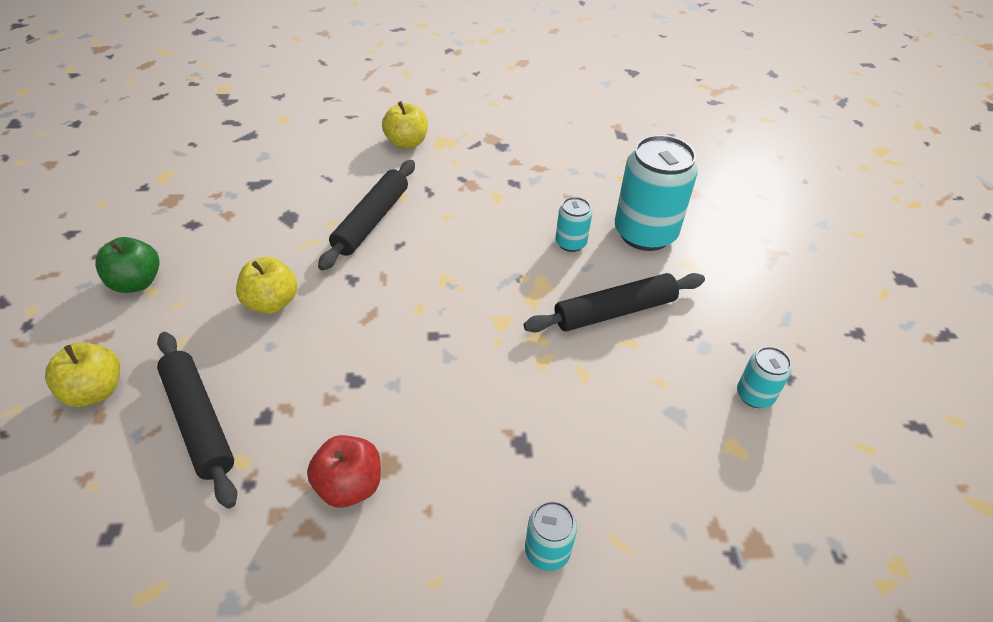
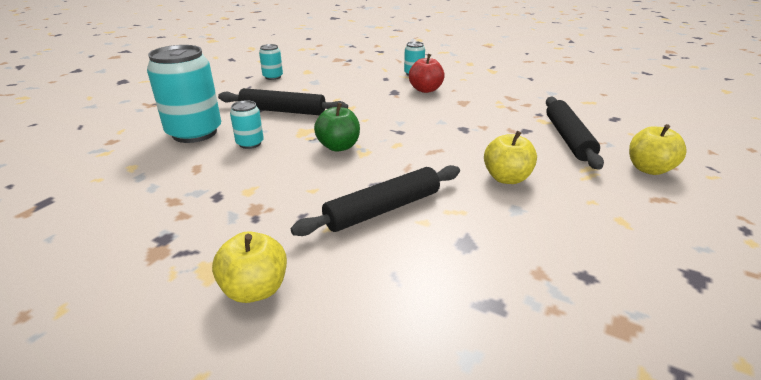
camera: 145 degrees left, 15 degrees down
(136, 282) = (640, 232): green apple -> green apple (338, 146)
(349, 485) = (486, 102): red apple -> red apple (425, 90)

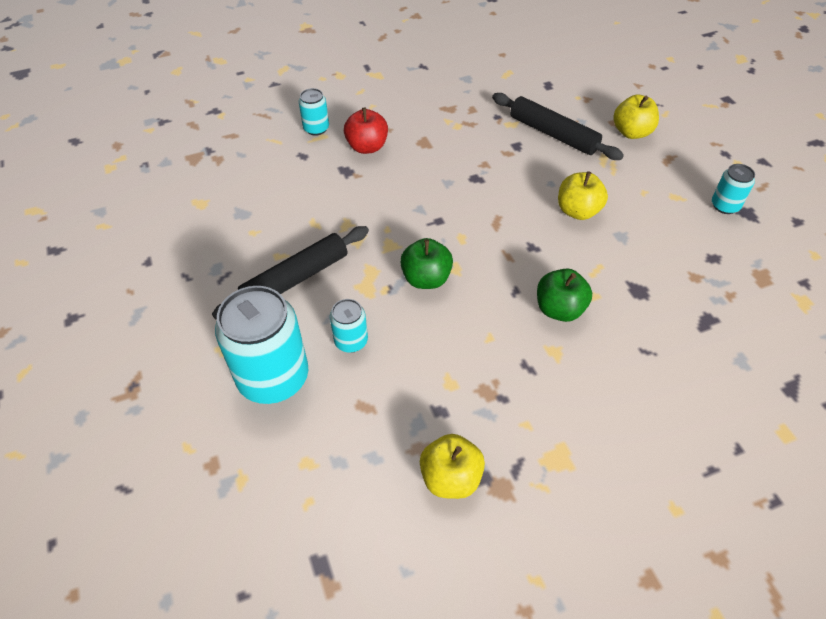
camera: 50 degrees left, 20 degrees up
(255, 289) = (603, 439): yellow apple -> yellow apple (451, 478)
(273, 77) = (179, 240): turquoise can -> turquoise can (725, 206)
(383, 209) = (559, 309): black rolling pin -> green apple

